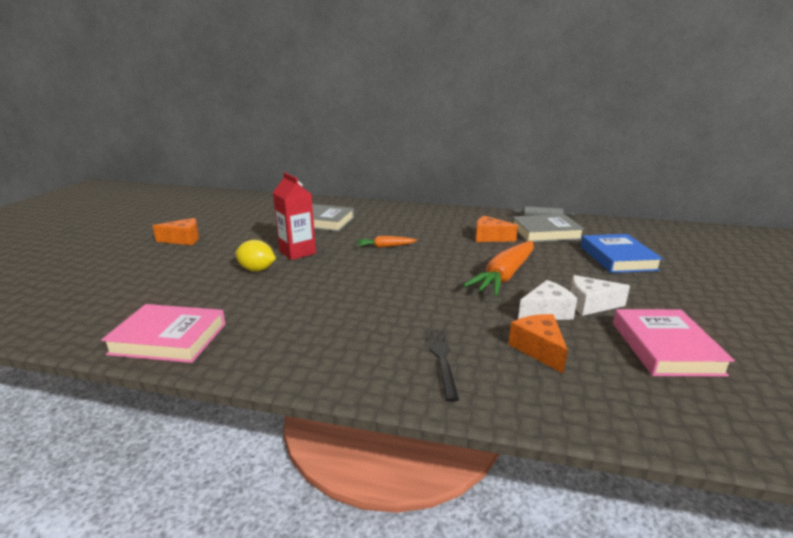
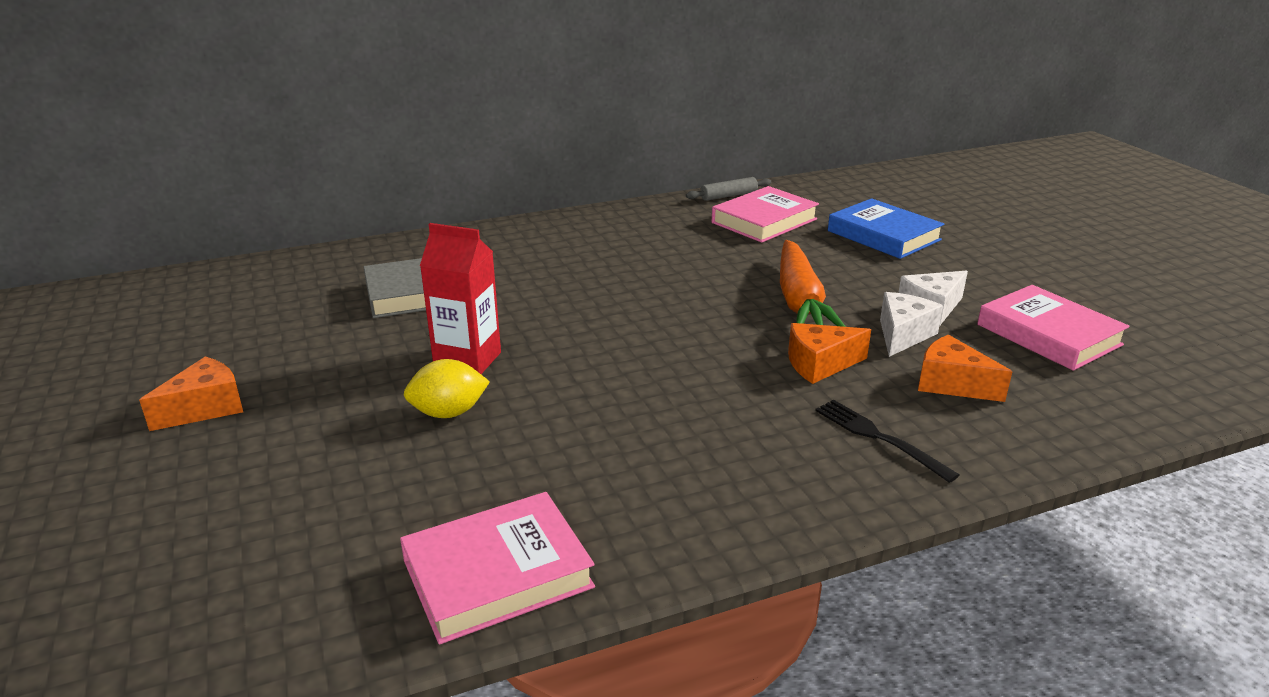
camera: 35 degrees left, 5 degrees up
(385, 246) = (589, 306): orange carrot -> none
(490, 237) = (708, 248): orange cheese -> orange cheese (820, 364)
(545, 233) = (764, 221): grey book -> pink book

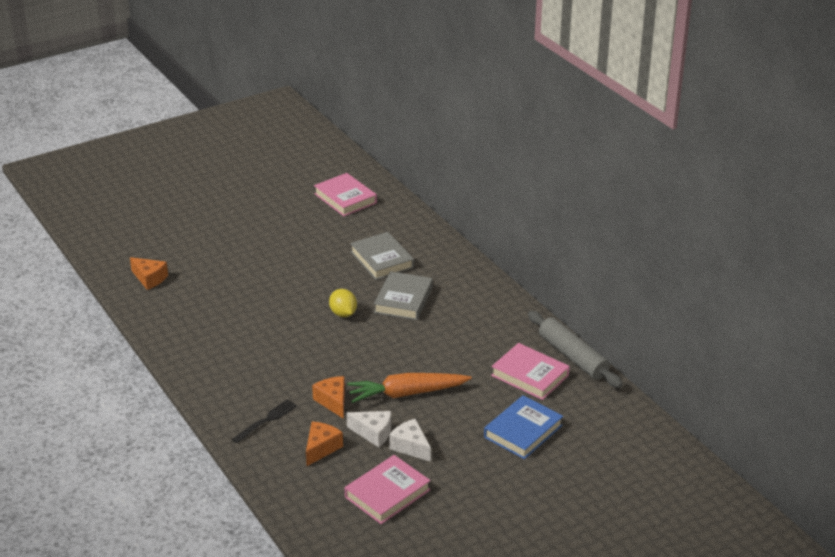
camera: 80 degrees right, 5 degrees up
(205, 408) = (262, 230): orange cheese -> orange cheese (150, 279)
(449, 413) = (268, 292): yellow lemon -> yellow lemon (343, 314)
(467, 360) = (314, 289): red carton -> none
(497, 574) = (166, 324): pink book -> pink book (345, 198)
(549, 285) = (403, 300): none -> grey book
(728, 196) = (572, 357): grey rolling pin -> grey rolling pin, size x1.94

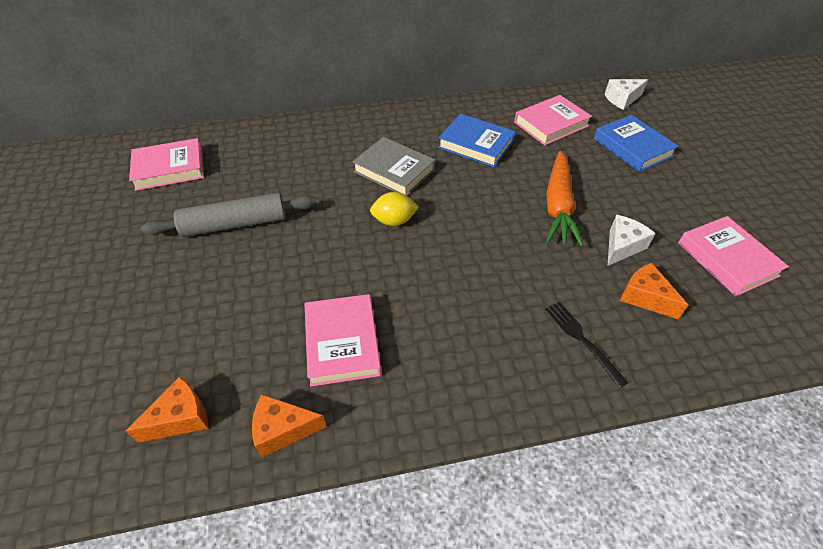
camera: 70 degrees left, 15 degrees up
(221, 319) = (342, 342): none -> pink book
(333, 401) = (558, 267): orange cheese -> orange cheese (283, 429)
(382, 260) = (311, 169): grey book -> none
(410, 447) = (648, 224): white cheese -> white cheese (622, 99)
(467, 336) = (476, 144): none -> blue book
(572, 357) = (531, 97): grey rolling pin -> grey rolling pin (235, 224)

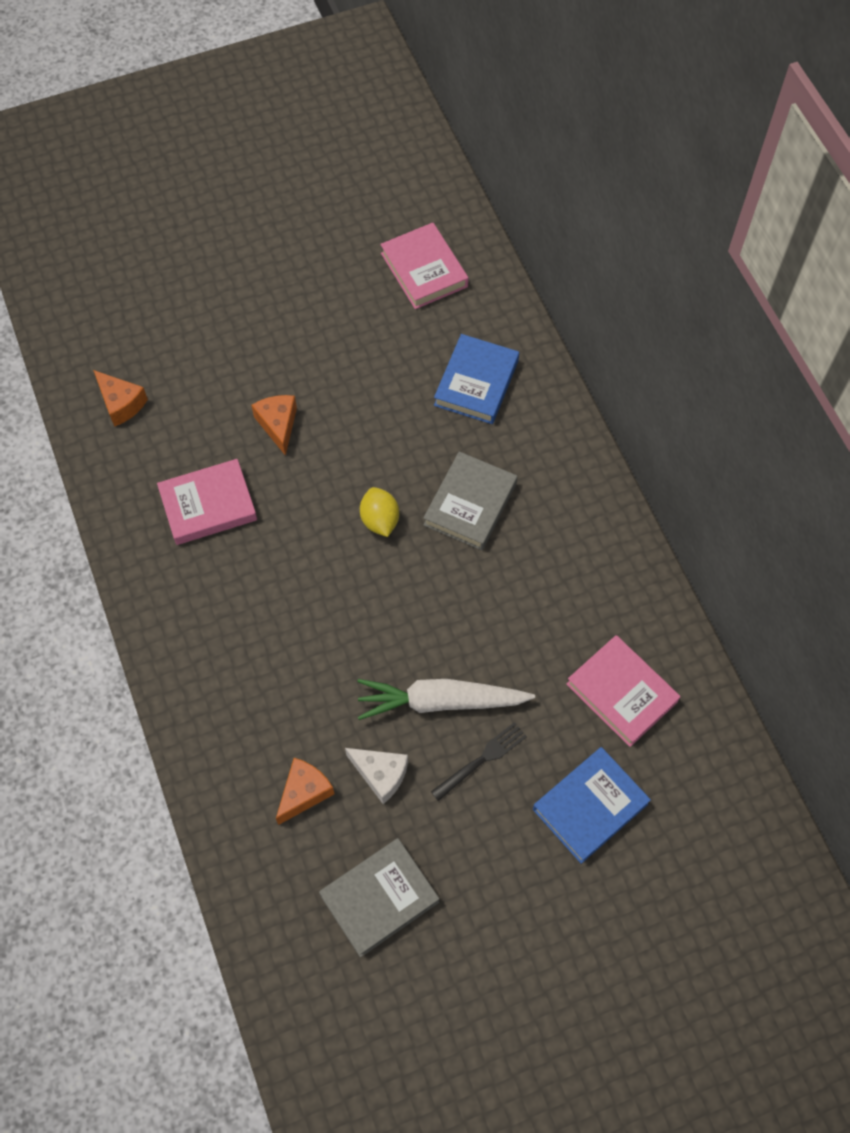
camera: 80 degrees right, 15 degrees up
(235, 224) = (346, 365): grey rolling pin -> none
(283, 429) = (118, 481): orange cheese -> orange cheese (278, 425)
(476, 144) = (547, 595): blue book -> blue book (476, 383)
(558, 206) = (441, 701): orange carrot -> white carrot
(582, 339) = (238, 723): black fork -> black fork (482, 759)
(622, 99) = (720, 802): white cheese -> none
(727, 259) = (379, 898): pink book -> grey book

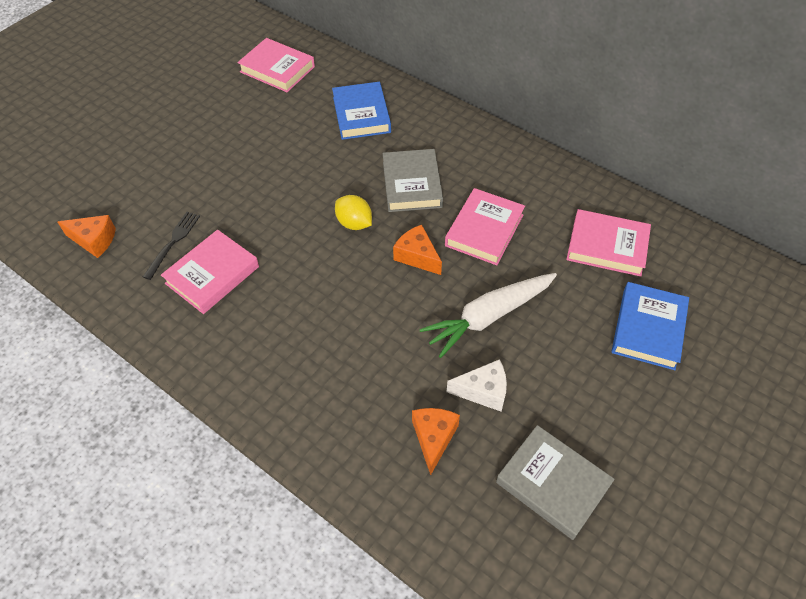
camera: 30 degrees left, 10 degrees down
(278, 425) = (233, 199): orange cheese -> orange cheese (417, 256)
(379, 898) = (552, 484): grey book -> grey book turned 75 degrees counterclockwise
(482, 759) = (549, 339): black fork -> black fork (173, 242)
(507, 602) = (484, 230): none -> pink book

